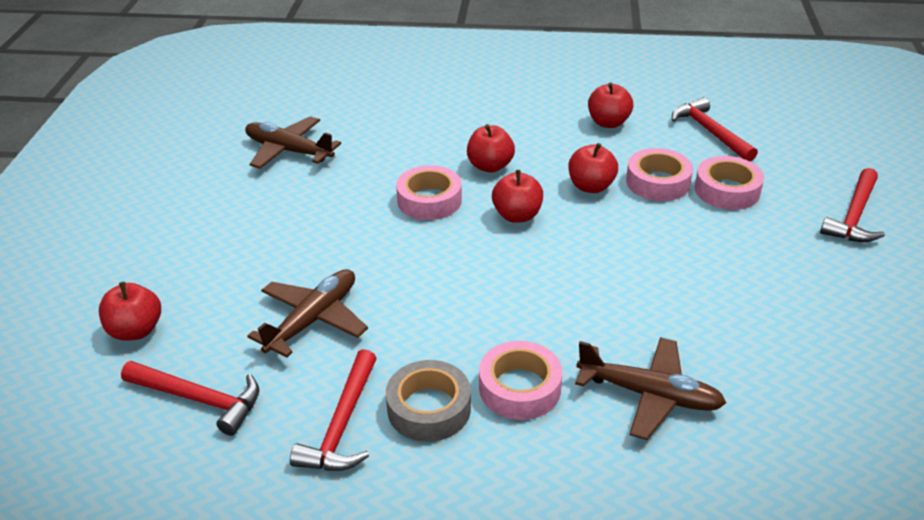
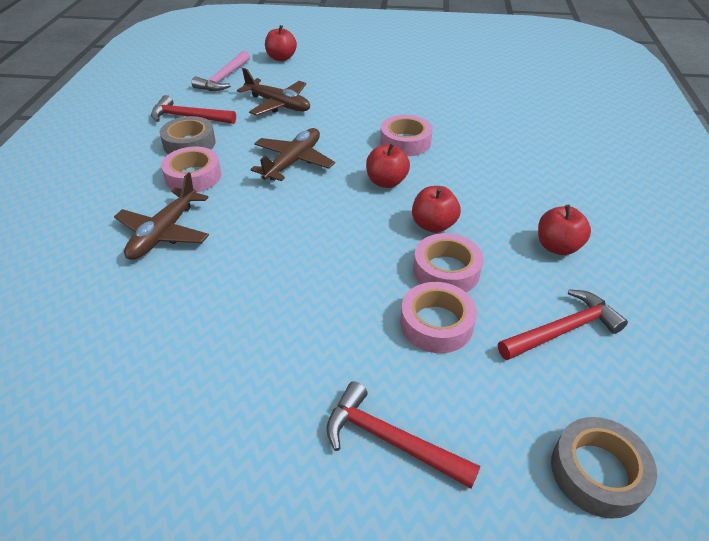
camera: 90 degrees right, 5 degrees up
(199, 399) = (224, 78): red hammer -> pink hammer
(288, 151) = (464, 85): brown plane -> brown plane (293, 161)
(490, 166) = (458, 170): red apple -> none
(831, 135) = (597, 472): none -> grey tape

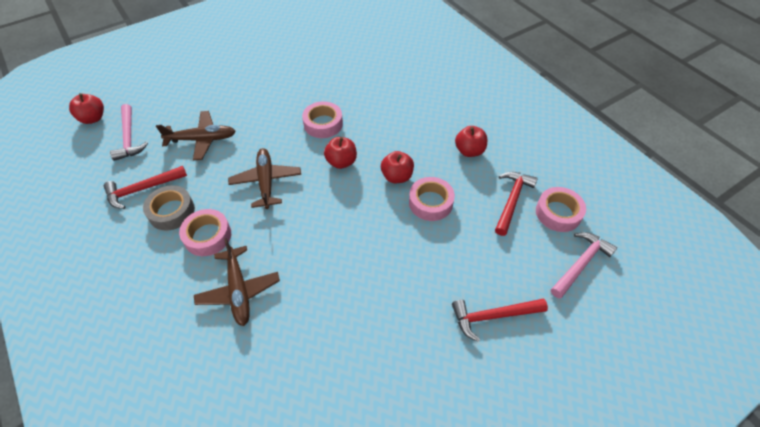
camera: 40 degrees left, 10 degrees up
(281, 58) = (156, 94): red apple -> red apple (93, 118)
(436, 324) = (455, 238): pink tape -> pink tape (558, 213)
(597, 472) = (581, 264): grey tape -> pink hammer

